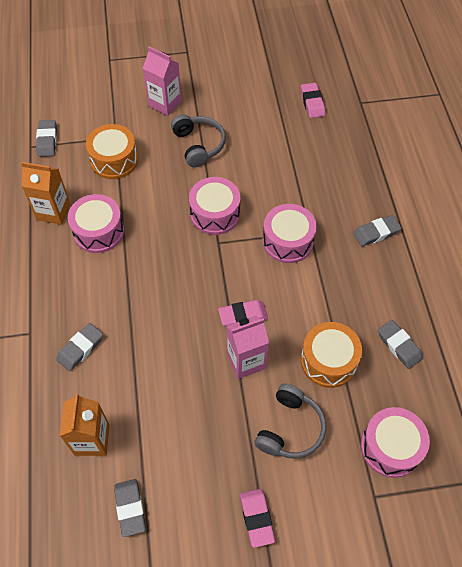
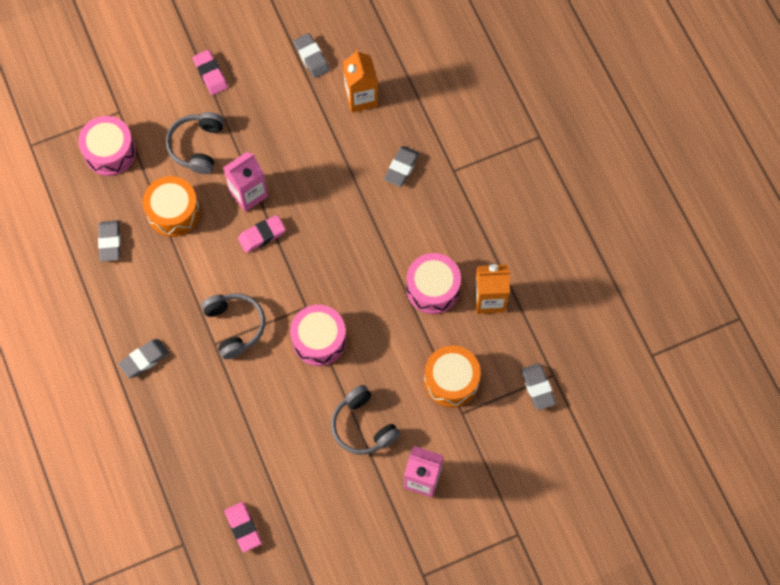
camera: 165 degrees right, 10 degrees up
(288, 241) = (235, 326): pink drum -> grey headphones
(399, 346) = (110, 242): grey eraser -> grey eraser turned 45 degrees clockwise

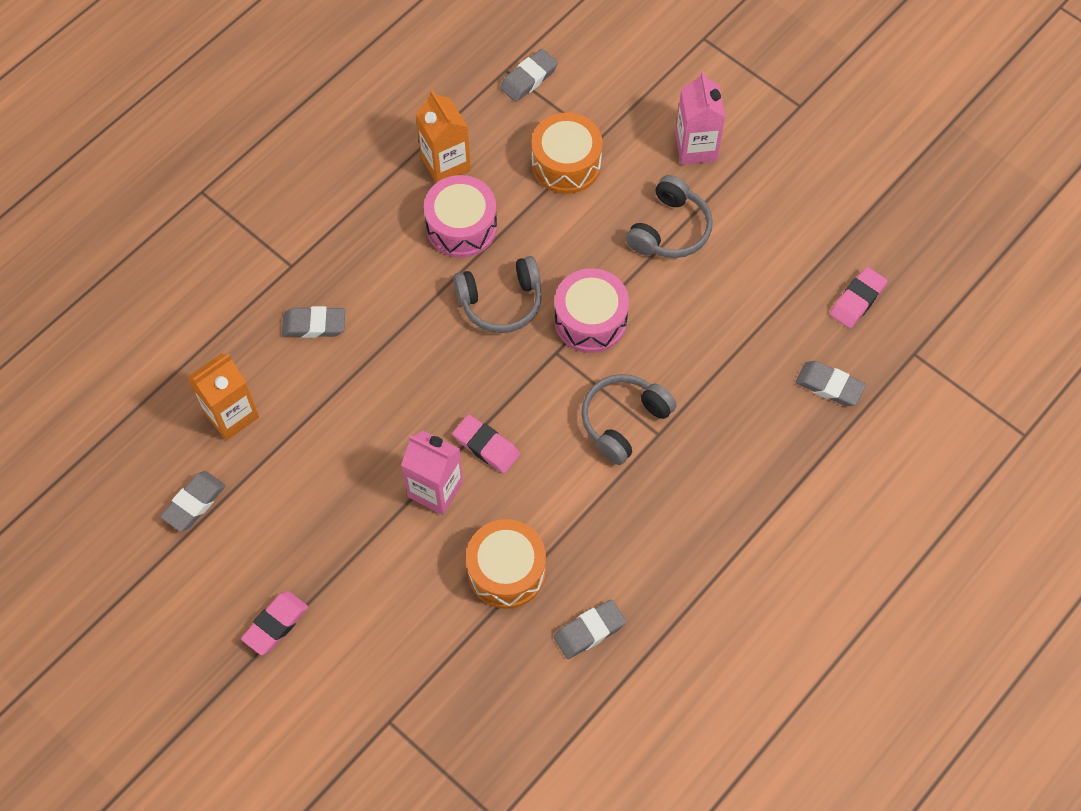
camera: 115 degrees left, 5 degrees down
(110, 152) = (457, 701): pink drum -> none
(144, 359) = (723, 506): grey eraser -> grey eraser (829, 386)
(197, 146) = (395, 588): grey headphones -> grey headphones (501, 302)

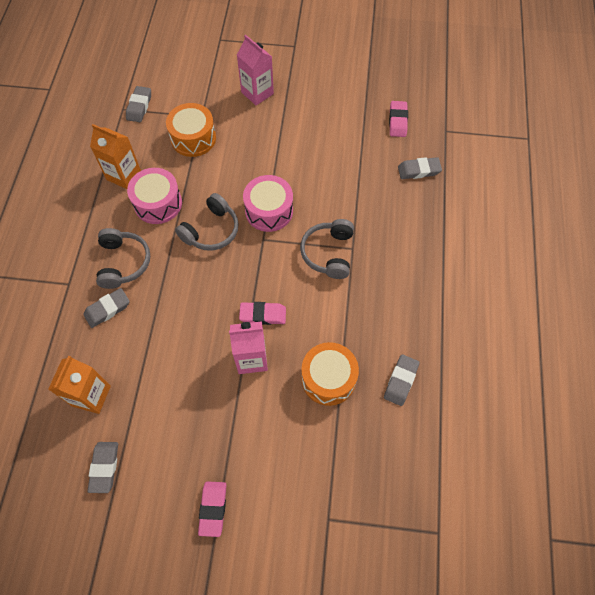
camera: 35 degrees left, 0 degrees up
(670, 230) = (275, 140): grey headphones -> grey headphones (123, 263)

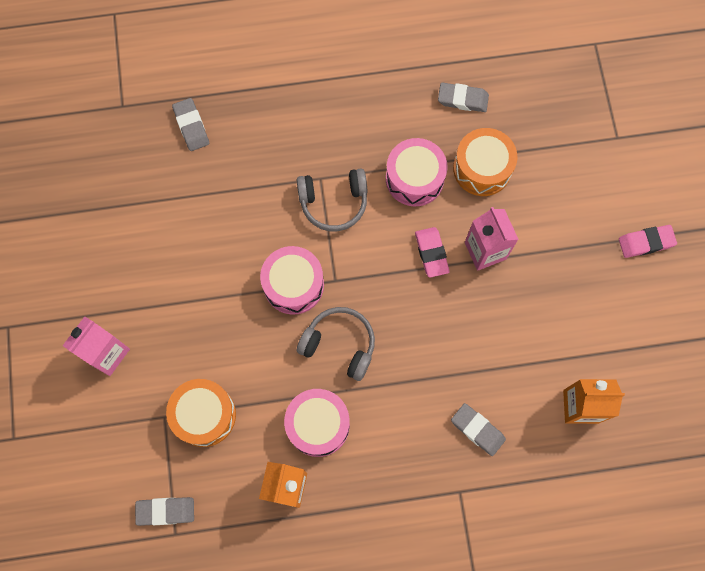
camera: 105 degrees left, 10 degrees up
(104, 467) = (646, 361): grey eraser -> none
(123, 263) = (412, 435): grey headphones -> none
(333, 319) = (414, 178): none -> pink drum
(397, 121) = (119, 164): pink eraser -> none

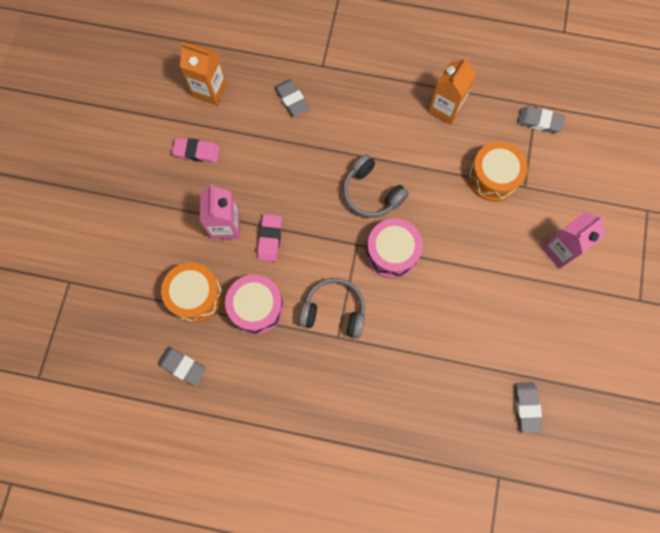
camera: 160 degrees left, 0 degrees up
(191, 126) = (438, 430): grey eraser -> grey eraser (526, 407)
(318, 425) = (408, 142): pink drum -> none
(646, 242) = (96, 187): pink eraser -> pink eraser (197, 152)

